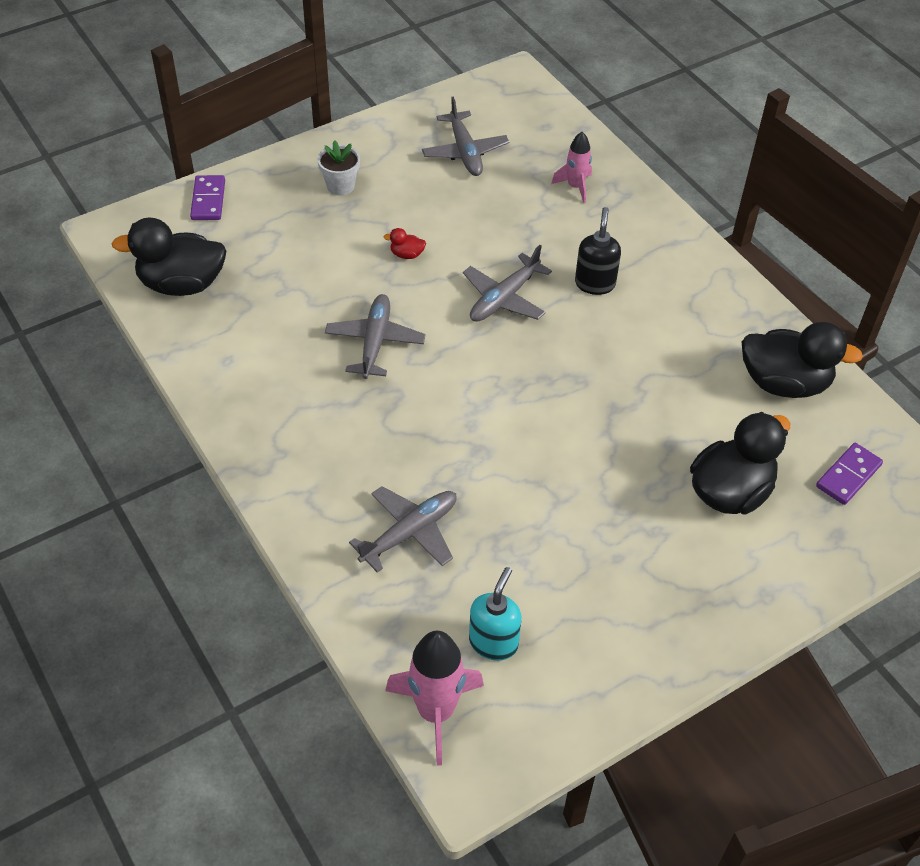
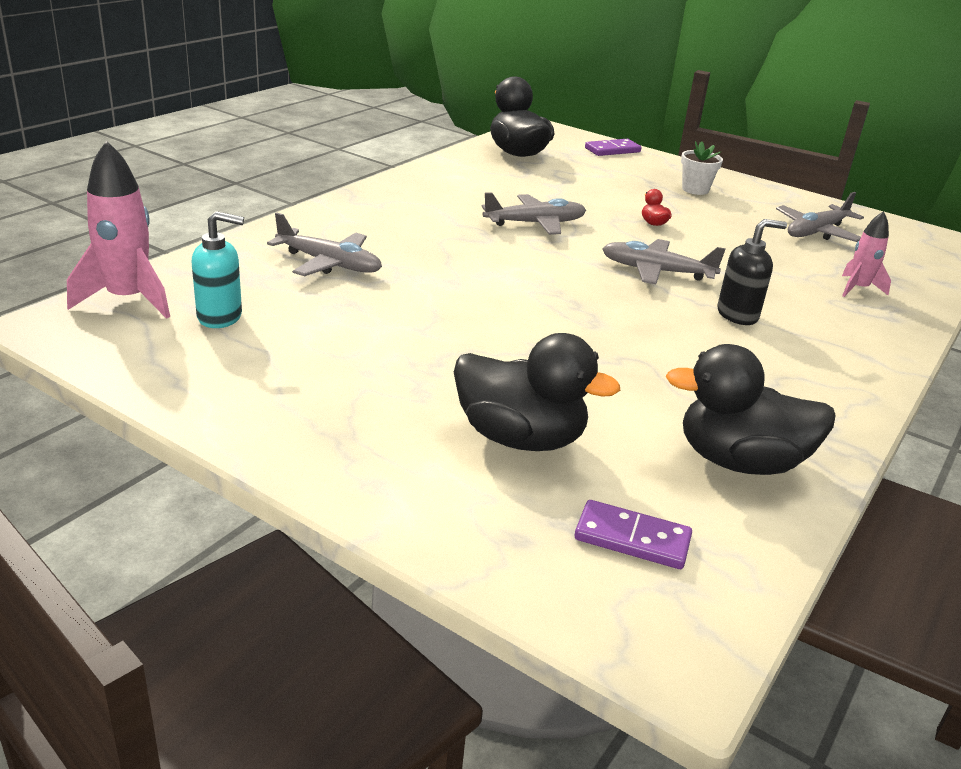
camera: 65 degrees right, 20 degrees down
(784, 383) = (740, 462): black duck -> black duck turned 105 degrees clockwise

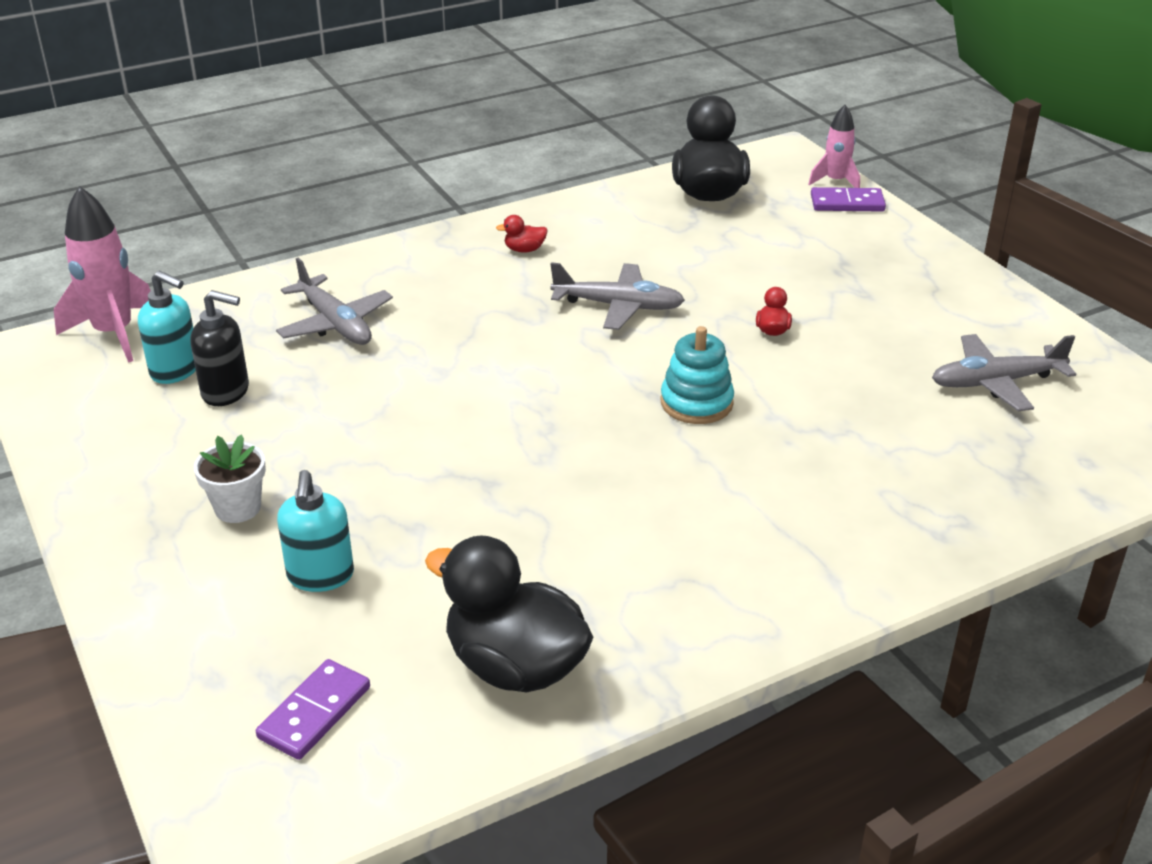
camera: 30 degrees right, 5 degrees up
(426, 199) = (524, 250): none -> red duck
(520, 438) = (320, 576): black duck -> turquoise soap dispenser
(632, 539) = (314, 712): purple domino -> purple domino turned 75 degrees clockwise
(657, 271) = (696, 403): grey plane -> turquoise stacking toy
(695, 189) = (894, 285): white flower pot -> white flower pot (238, 508)
(738, 315) = (730, 485): black soap dispenser -> black soap dispenser (226, 392)
(858, 289) = (945, 482): pink rocket -> pink rocket (835, 181)

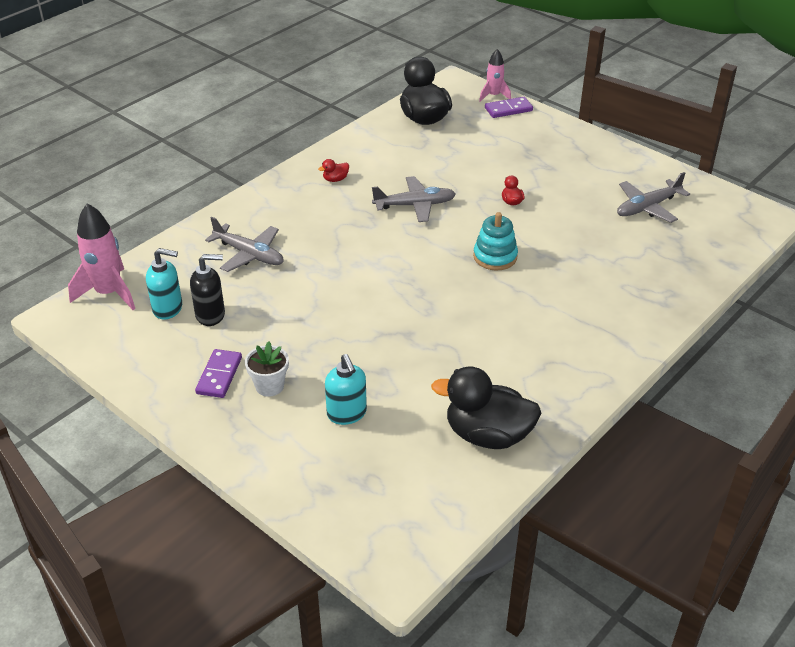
camera: 20 degrees left, 5 degrees up
(314, 712) = (395, 491): purple domino -> purple domino (219, 375)

